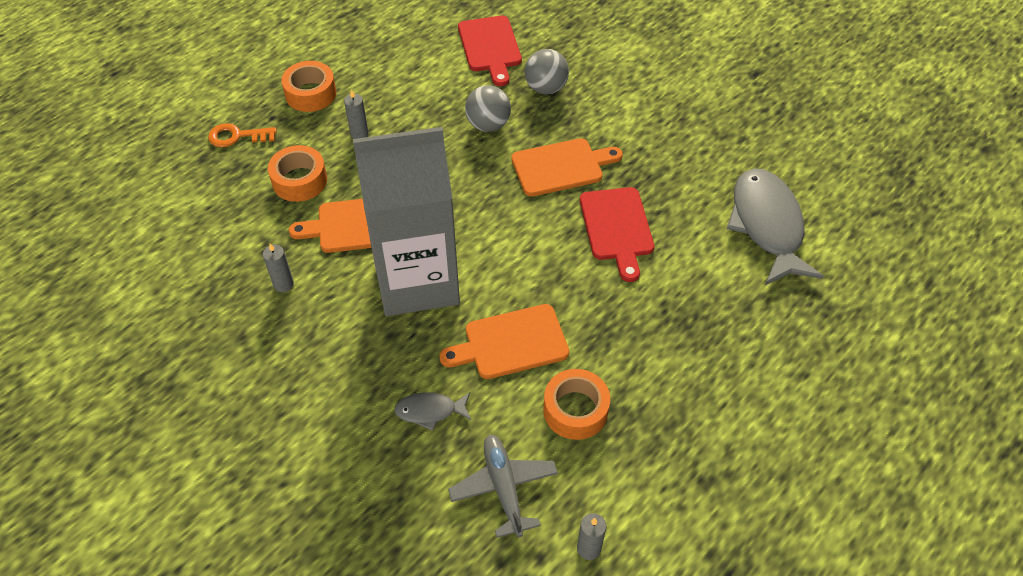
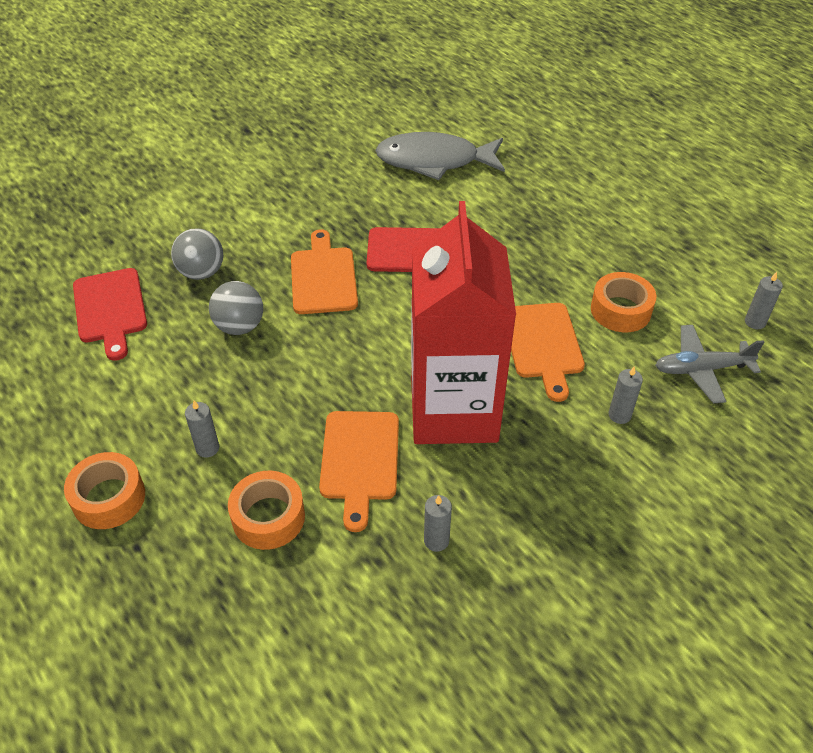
camera: 80 degrees left, 5 degrees down
(237, 136) = (157, 592): orange key -> none
(417, 281) = (453, 410): grey carton -> red carton
(430, 411) = (619, 415): grey fish -> grey candle
(490, 47) = (110, 309): red cutting board -> red cutting board turned 75 degrees clockwise

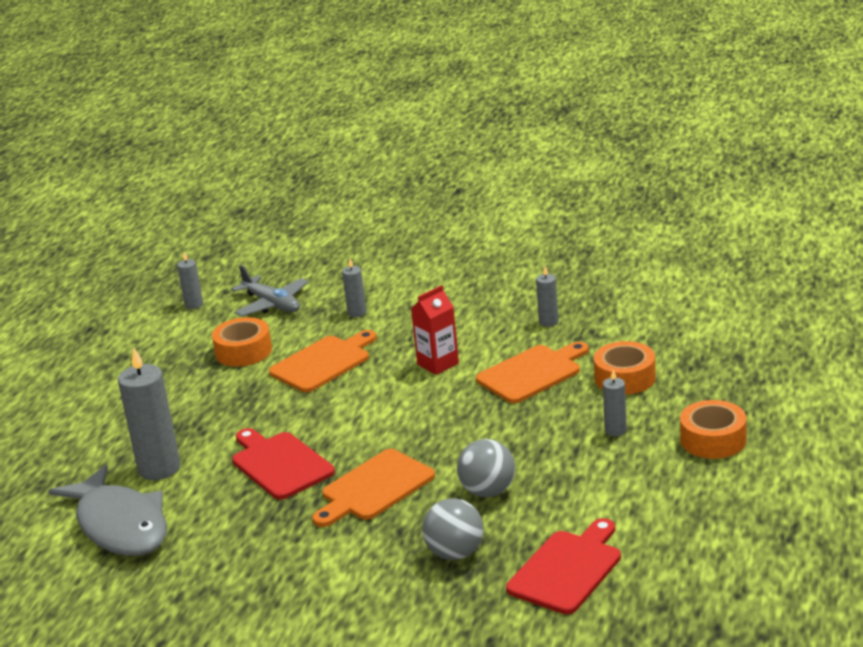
camera: 125 degrees left, 20 degrees down
(453, 410) = (438, 364): red carton -> red carton, size x0.41
(484, 199) = (159, 468): none -> grey candle

